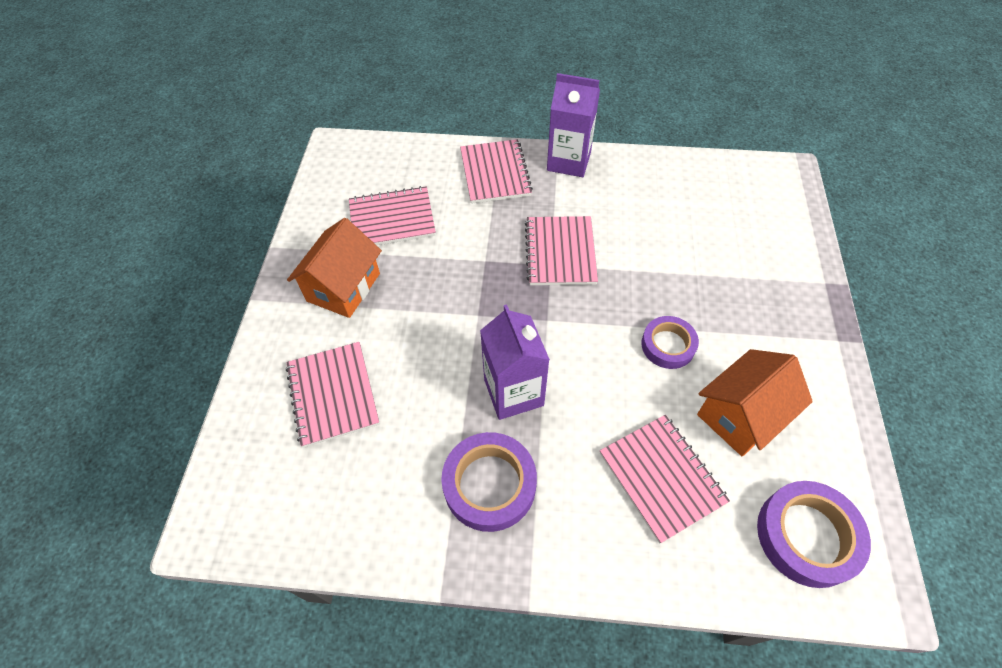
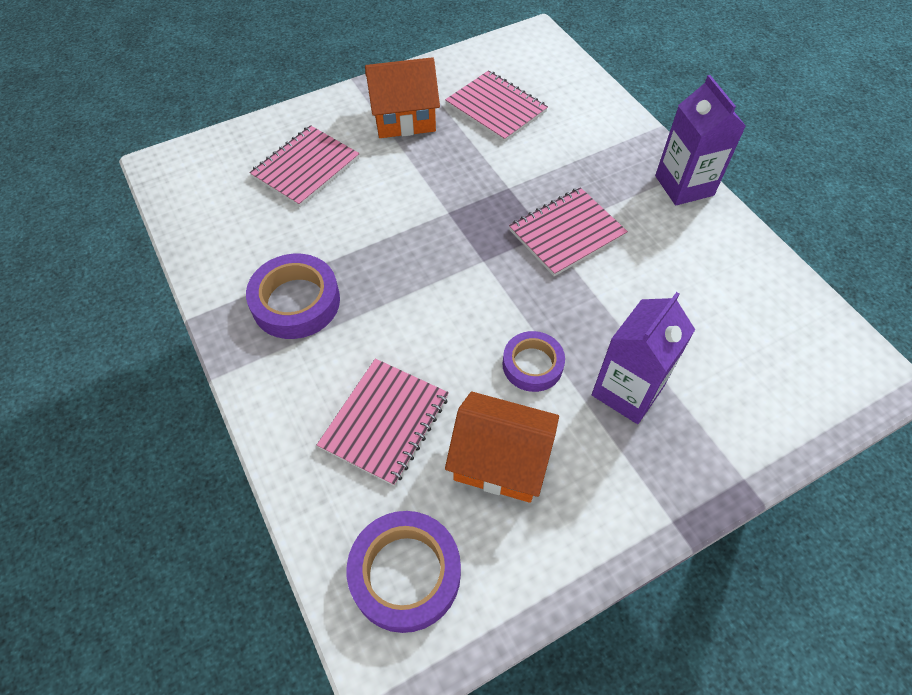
camera: 55 degrees right, 0 degrees up
(495, 173) = (613, 143): pink notebook -> none
(513, 392) = (391, 274): purple carton -> purple carton (627, 391)

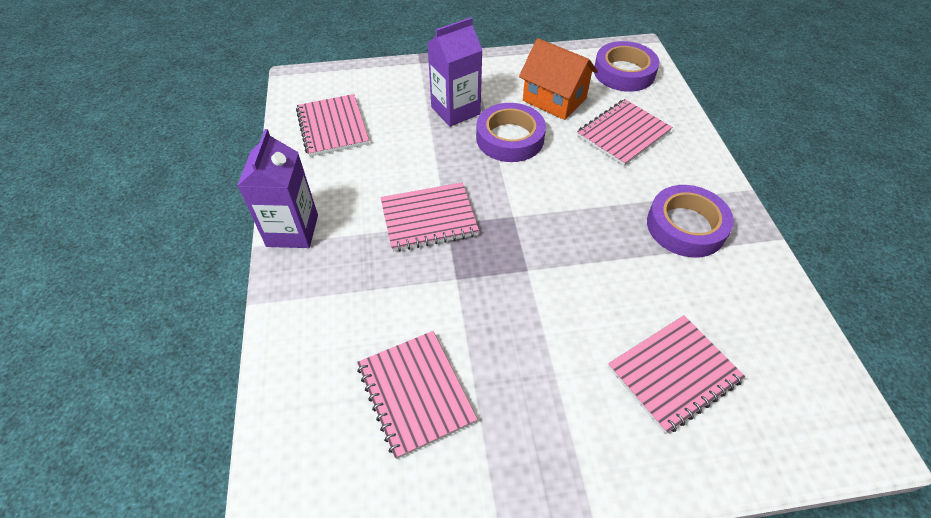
camera: 160 degrees left, 5 degrees down
(404, 119) = (538, 414): orange house -> none
(532, 365) = (510, 138): purple tape -> purple tape, size x1.53
(757, 313) = (332, 127): none -> pink notebook

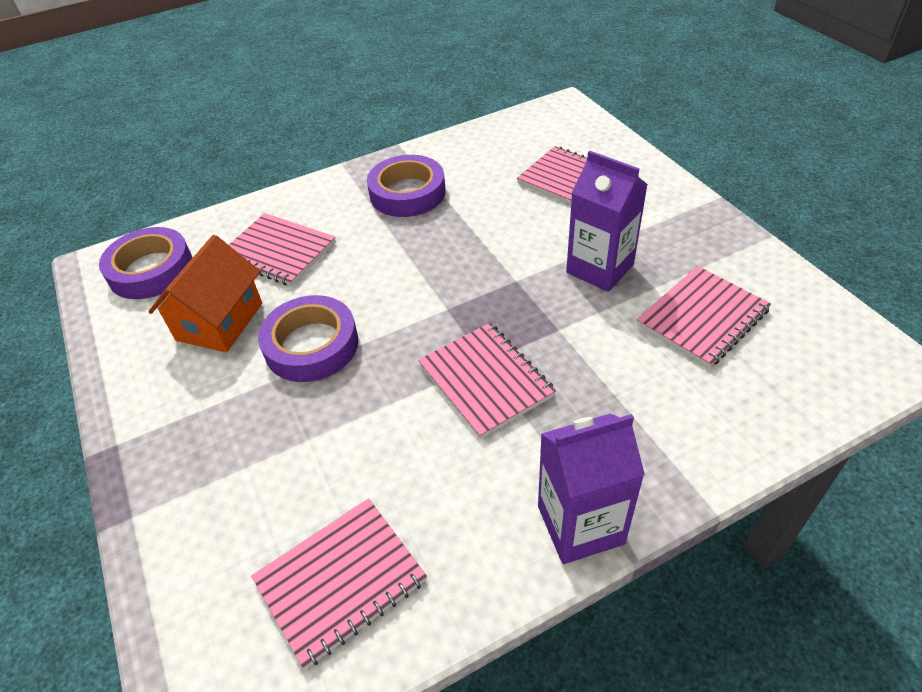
camera: 105 degrees left, 5 degrees down
(455, 110) = (262, 421): purple carton -> purple carton (600, 268)

